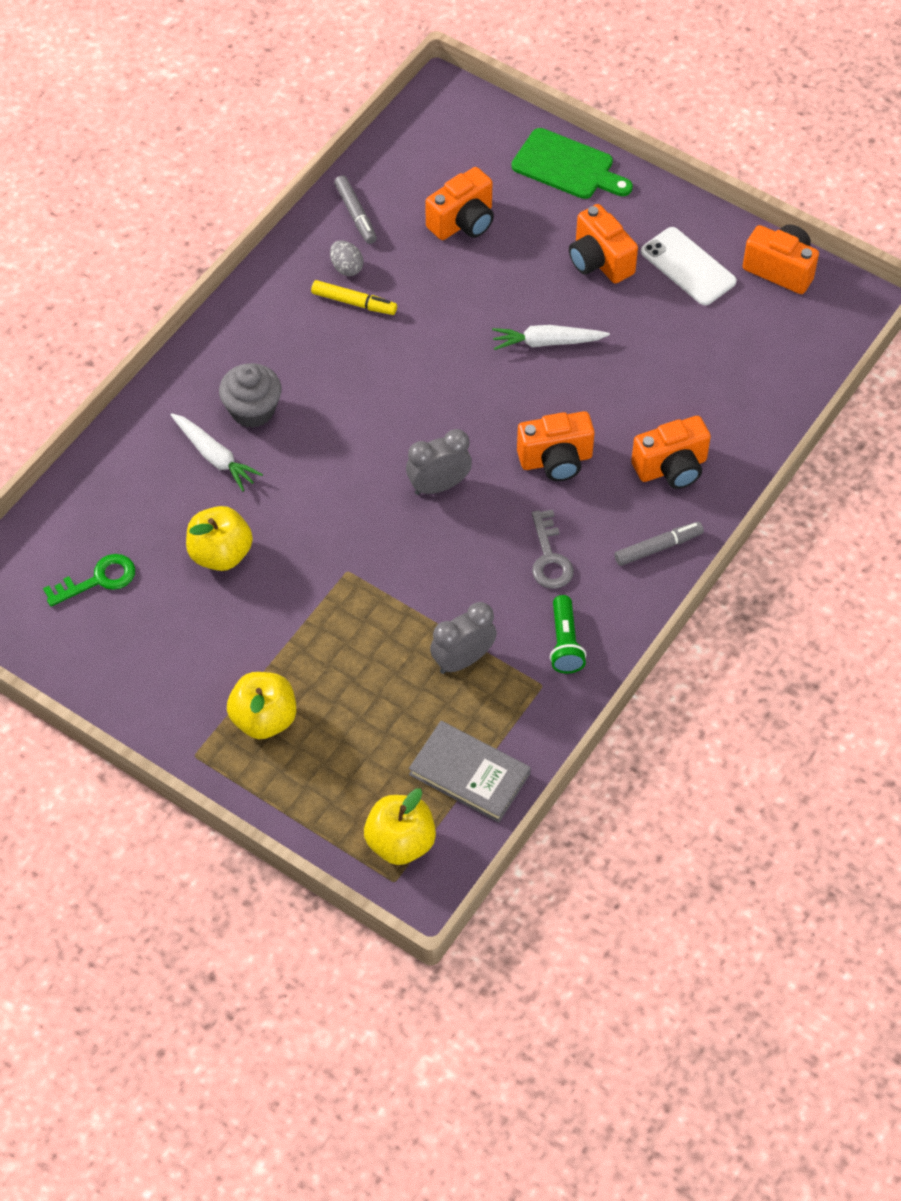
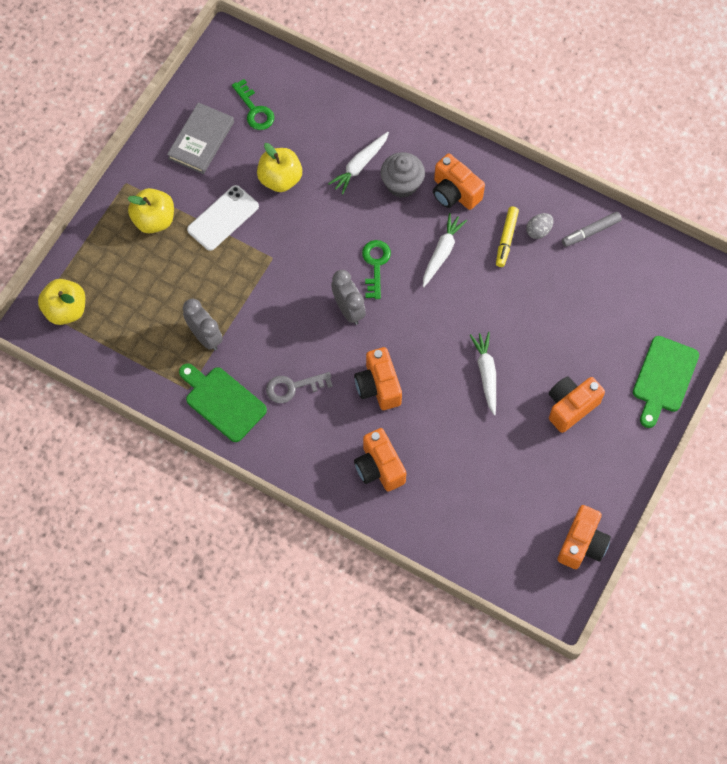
camera: 85 degrees right, 10 degrees up
(365, 374) = (442, 252): none -> white carrot
(374, 450) = (375, 265): none -> green key
(463, 222) = (595, 306): orange camera -> orange camera (454, 193)
(469, 774) = (117, 347): grey book -> grey book (201, 140)
(565, 643) = (222, 402): green flashlight -> green cutting board
(658, 547) = (307, 461): grey marker -> none
(688, 267) = (574, 473): white phone -> white phone (223, 218)

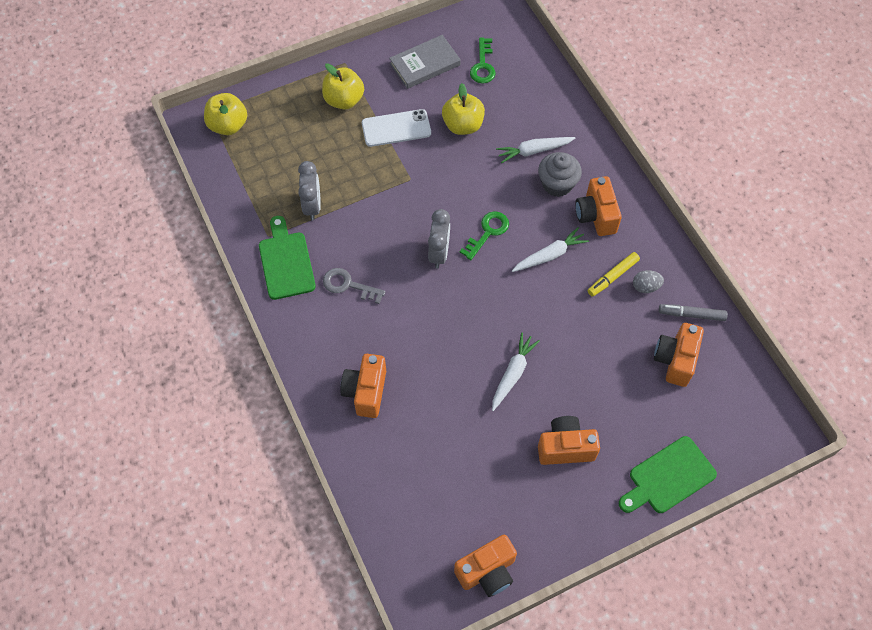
camera: 35 degrees right, 5 degrees down
(378, 386) = (416, 327): orange camera -> orange camera (675, 360)

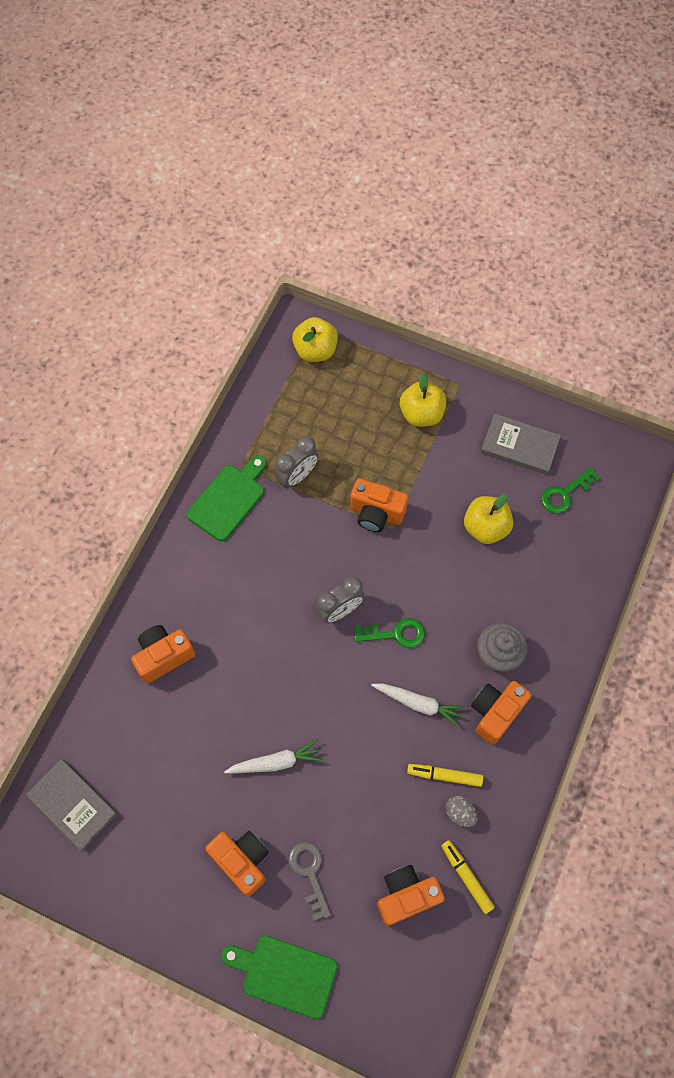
camera: 50 degrees right, 5 degrees up
(348, 285) = (248, 563): grey key -> grey key (309, 873)
(396, 128) = (432, 477): white phone -> none
(424, 537) = (73, 805): none -> grey book
(487, 571) = (81, 880): orange camera -> orange camera (376, 513)
(533, 151) = (514, 607): white carrot -> none
(691, 314) = (466, 877): grey marker -> yellow marker

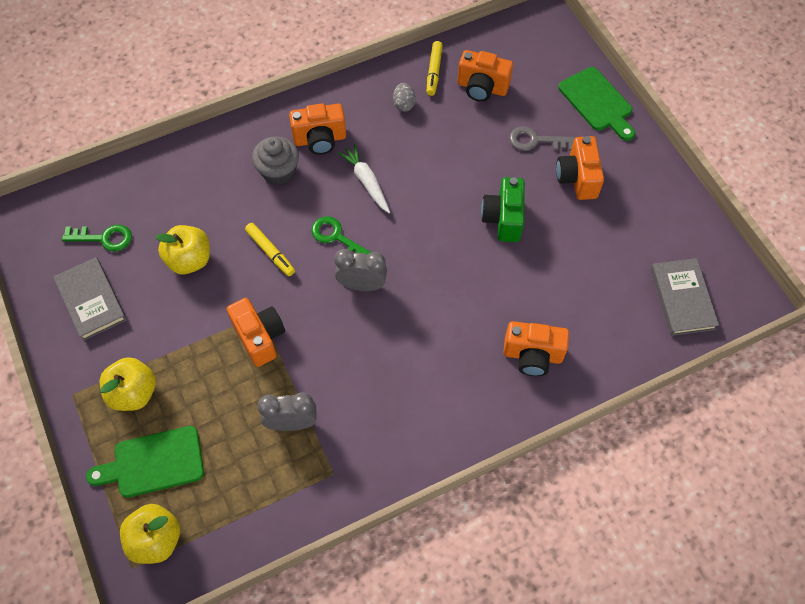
camera: 140 degrees left, 5 degrees down
(228, 499) = (370, 450): green cutting board -> green cutting board (153, 463)
(276, 762) = (503, 219): white carrot -> green camera
(309, 873) = (536, 141): grey key -> grey key turned 75 degrees clockwise
(444, 775) = (392, 130): yellow marker -> yellow marker (270, 252)

